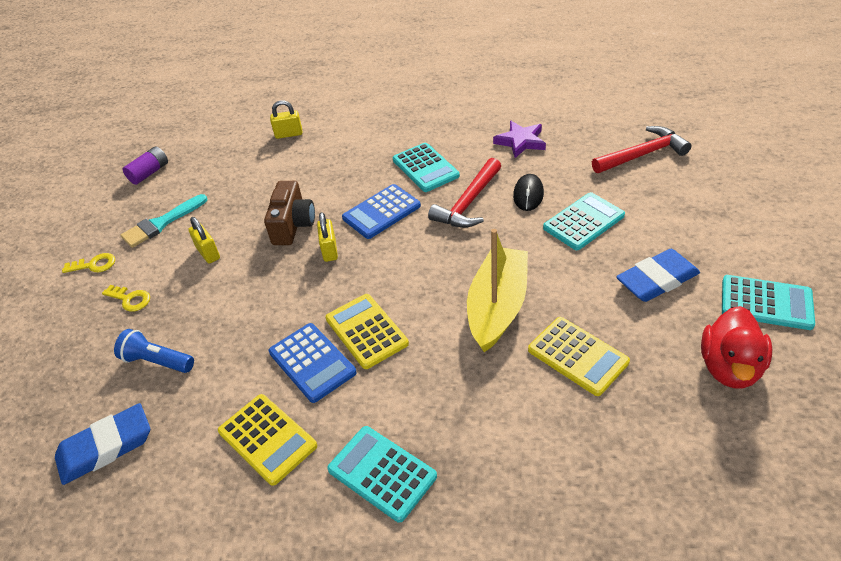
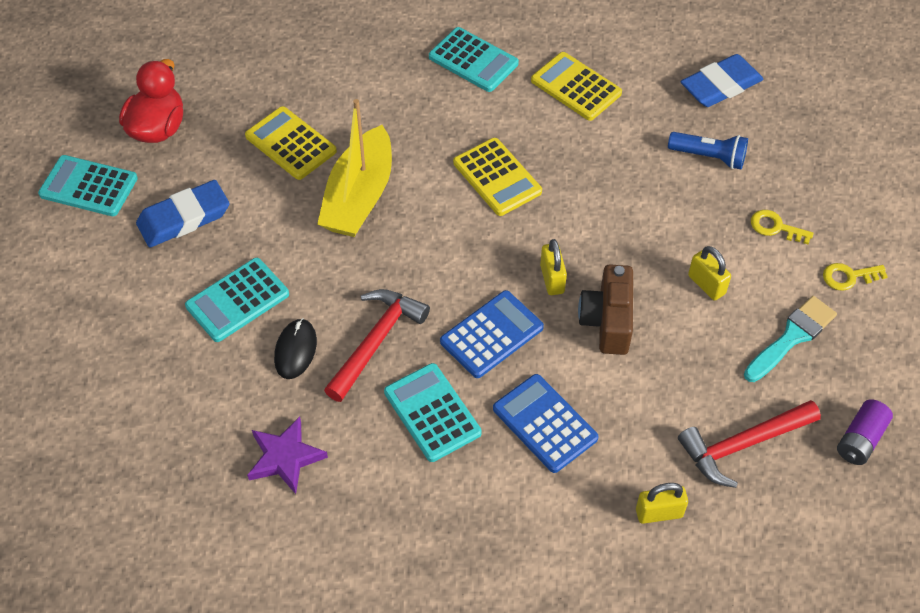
camera: 175 degrees right, 10 degrees up
(312, 362) = (548, 149): blue calculator -> blue calculator (545, 423)
(642, 154) = (120, 412): red hammer -> red hammer (742, 445)

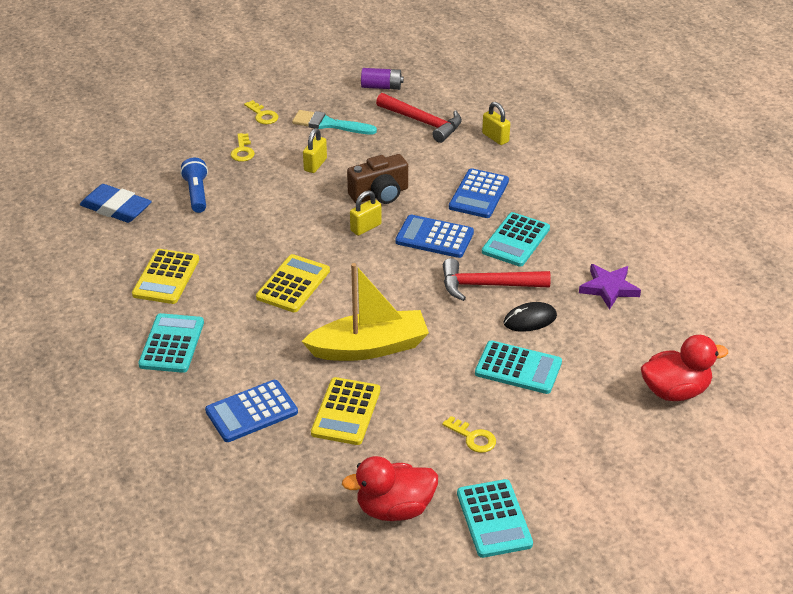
camera: 120 degrees left, 15 degrees down
(97, 418) = (675, 391): none -> red duck
(184, 218) = (473, 438): blue eraser -> yellow key
(343, 82) = (251, 412): none -> blue calculator

